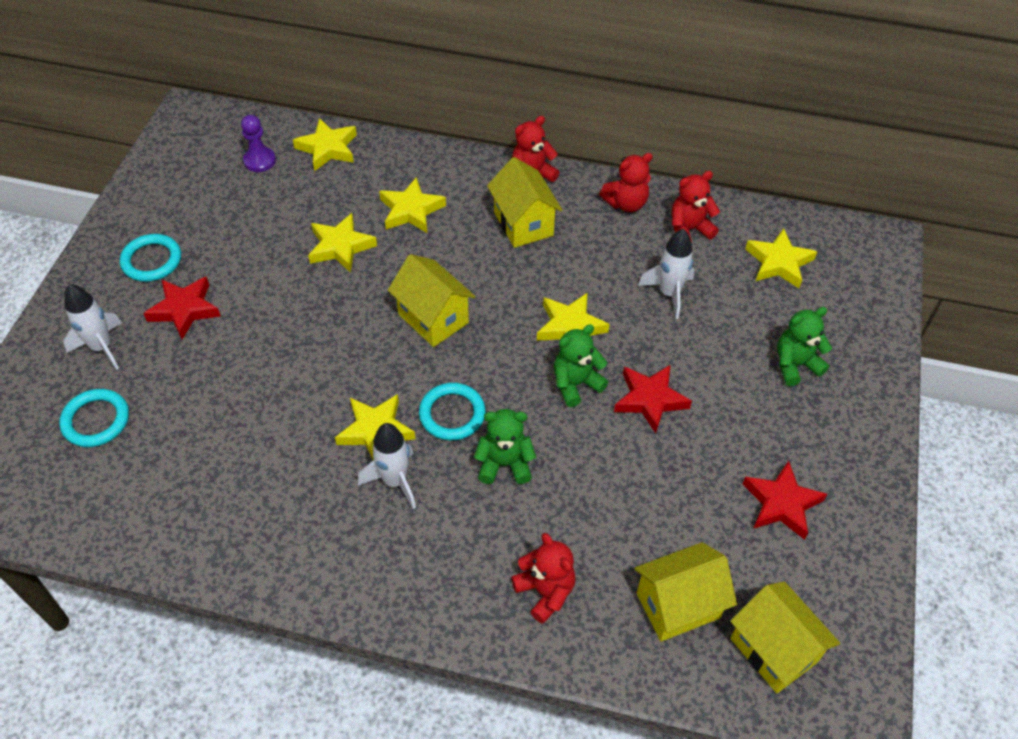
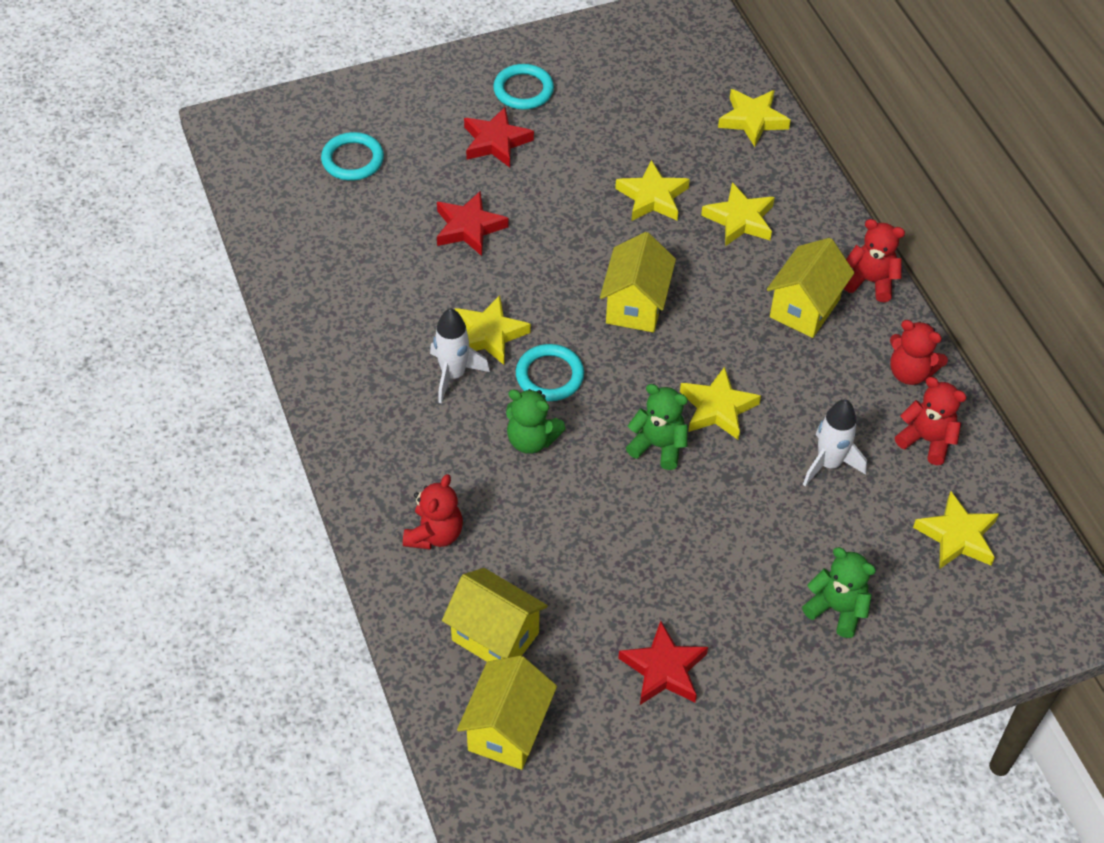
camera: 55 degrees right, 0 degrees up
(102, 347) = (417, 118): white rocket -> none
(259, 160) = (692, 85): purple pawn -> none
(504, 464) = (531, 440): green teddy bear -> green teddy bear turned 150 degrees clockwise
(650, 399) = (690, 510): red star -> red star (469, 227)

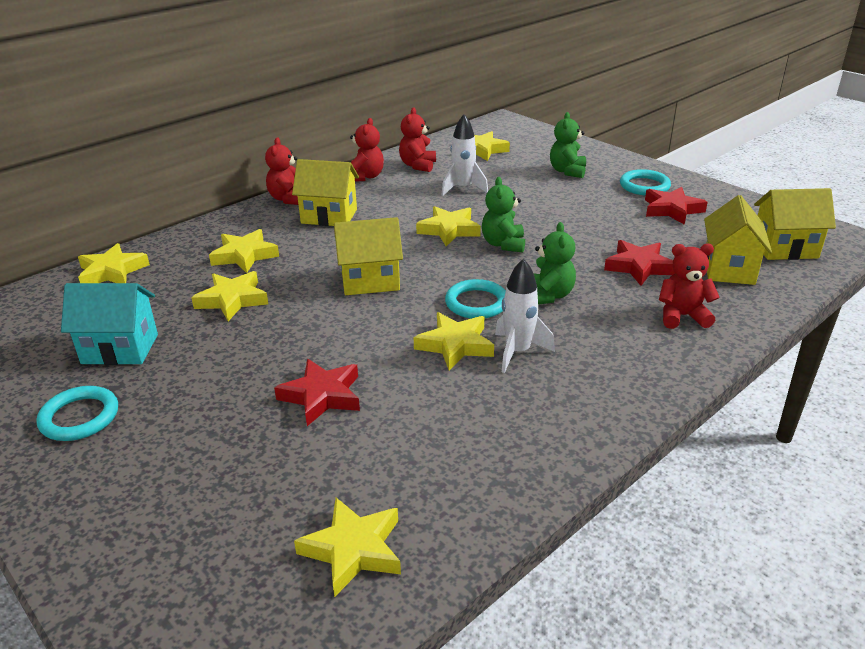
camera: 110 degrees left, 20 degrees down
(301, 208) = (353, 550): none -> yellow star
(352, 160) = (243, 530): turquoise ring -> turquoise ring (644, 186)
(495, 142) = (177, 414): red star -> red star (639, 267)
(607, 117) = (120, 349): none -> turquoise house

